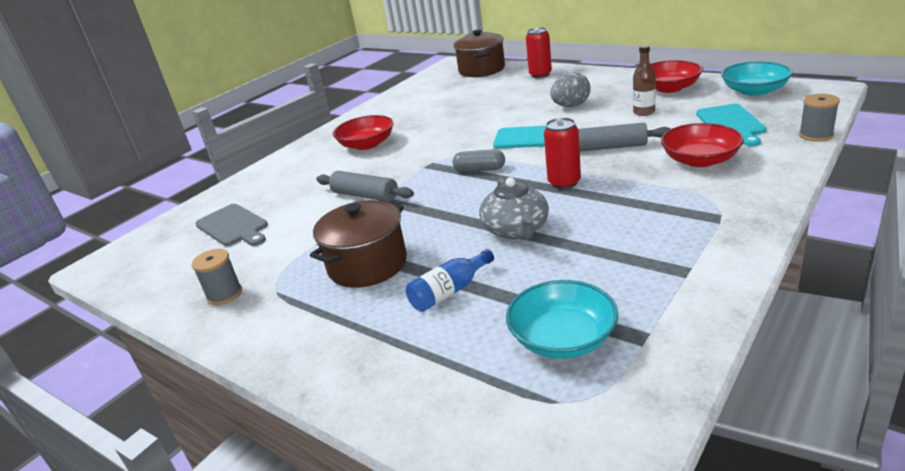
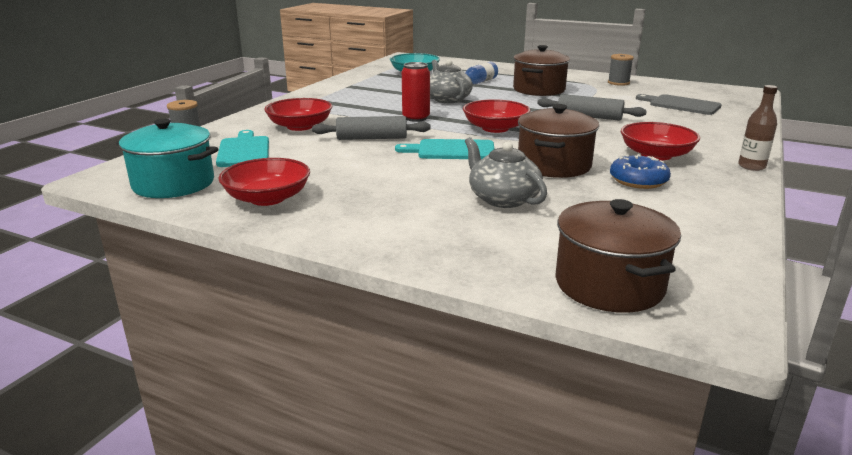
camera: 165 degrees right, 5 degrees down
(408, 120) = (638, 180): none -> blue donut
(456, 128) = (554, 165): none -> brown pot
(480, 170) = (495, 128): grey capsule -> red bowl
(509, 101) = (503, 199): none -> grey teapot
(540, 75) = (467, 251): red can -> none
(571, 106) = (409, 183): grey egg -> none
(644, 112) = (321, 168): brown bottle -> brown bottle (751, 166)
(754, 91) = (173, 184): turquoise bowl -> turquoise pot

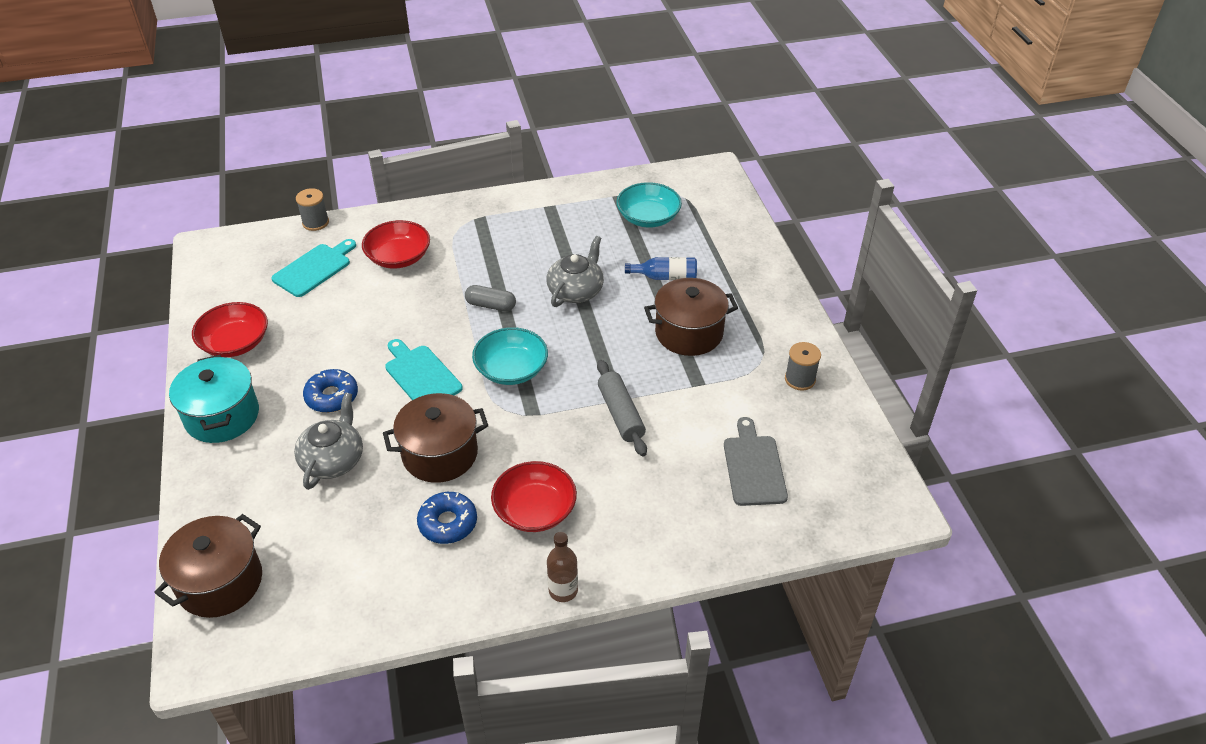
camera: 50 degrees right, 20 degrees up
(173, 184) = (223, 284): turquoise pot -> turquoise pot (222, 416)
(371, 138) = (407, 313): grey rolling pin -> none
(416, 118) = (491, 305): red can -> grey capsule
(420, 181) = (332, 396): none -> blue donut
(495, 128) = (511, 369): red bowl -> turquoise bowl

